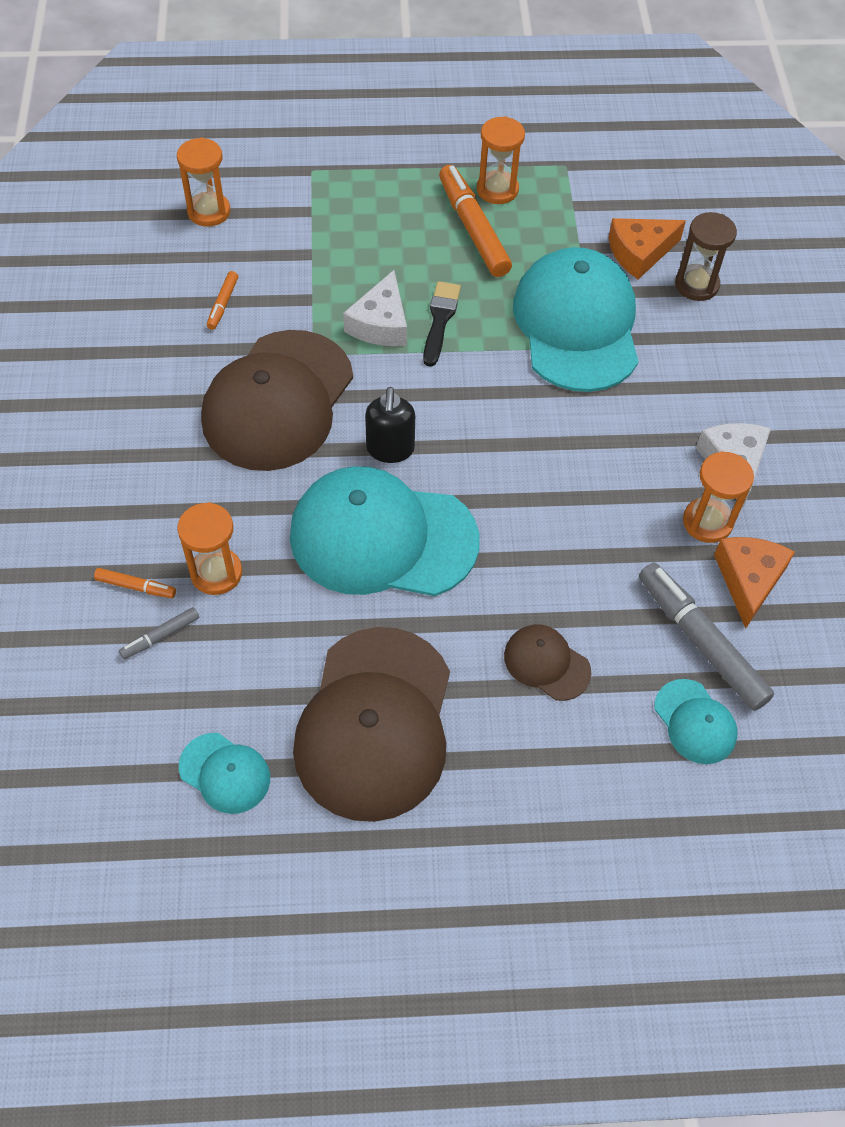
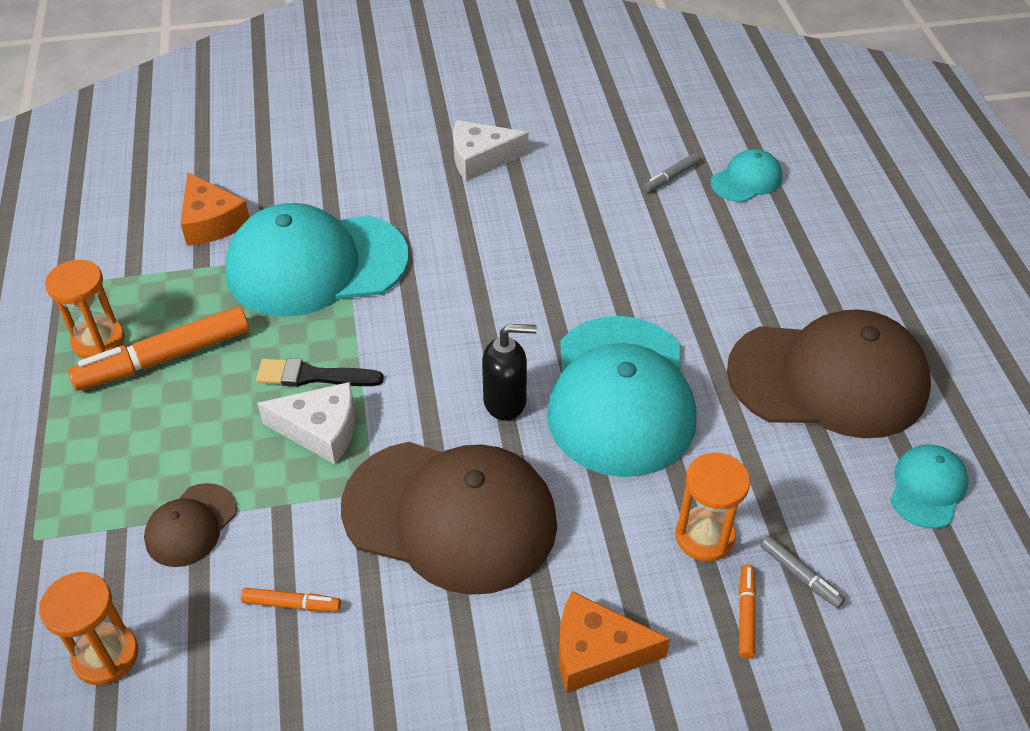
camera: 95 degrees left, 10 degrees down
(546, 663) = (724, 267): brown cap -> brown cap (191, 525)
(696, 285) = (258, 181): brown hourglass -> none
(700, 641) = (671, 177): grey marker -> grey marker, size x0.47
(707, 522) = (548, 174): orange hourglass -> none
(748, 580) = (602, 151): orange cheese -> orange cheese (597, 652)

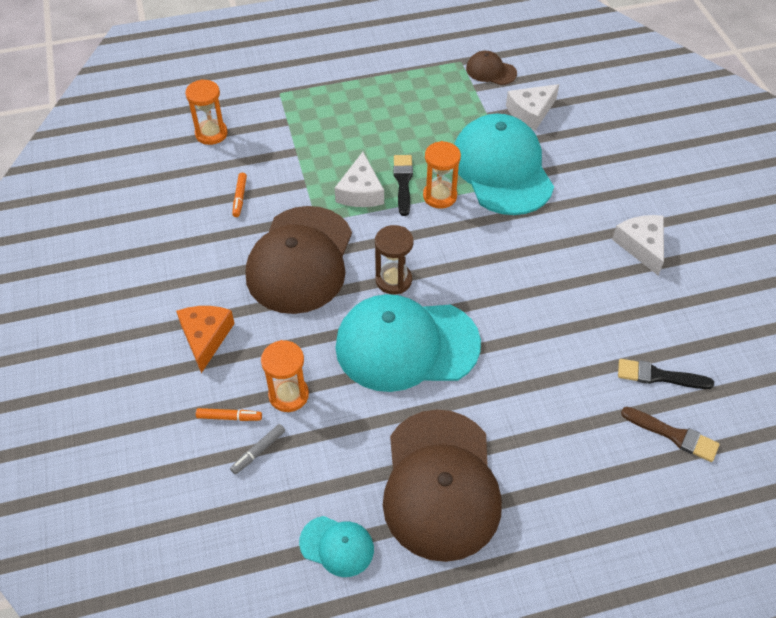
camera: 85 degrees right, 5 degrees up
(98, 341) = (417, 85): orange hourglass -> orange hourglass (439, 196)
(164, 358) = (408, 115): orange marker -> none
(191, 525) = (289, 149): brown cap -> brown cap (491, 71)
(211, 221) = (531, 112): orange cheese -> white cheese
(505, 401) = (393, 280): black soap dispenser -> brown hourglass
(671, 177) = (659, 376): grey marker -> black brush
(746, 180) = (673, 435): turquoise cap -> brown brush

